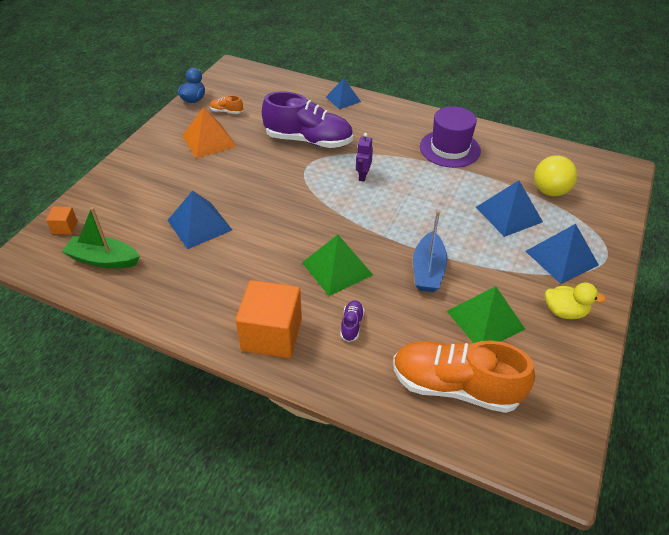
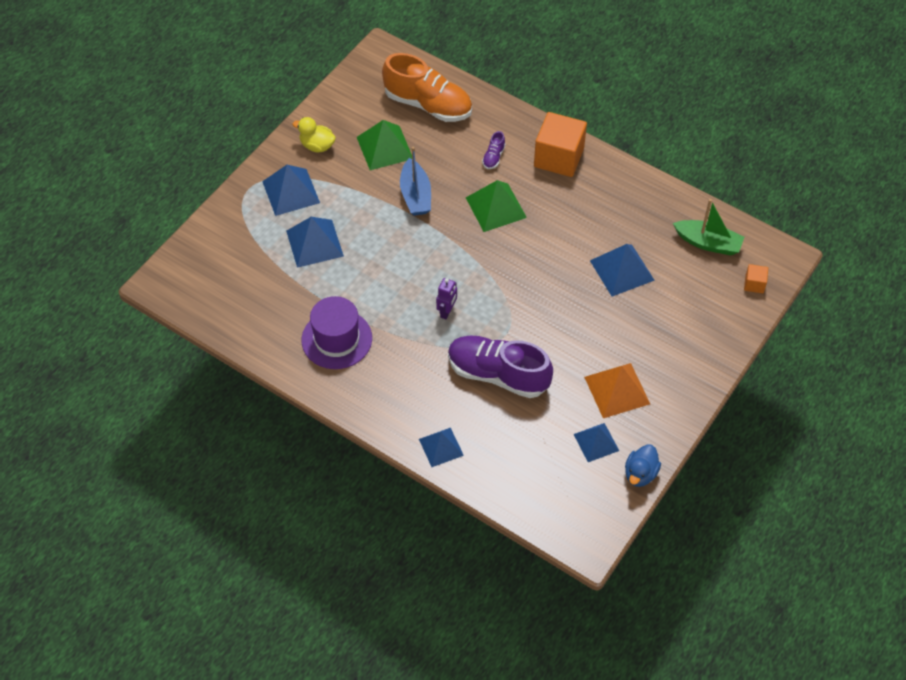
camera: 170 degrees left, 10 degrees up
(226, 111) = (596, 442): orange shoe -> blue pyramid
(428, 270) = (415, 195): blue boat -> blue boat turned 150 degrees clockwise
(550, 191) = (257, 265): yellow ball -> none

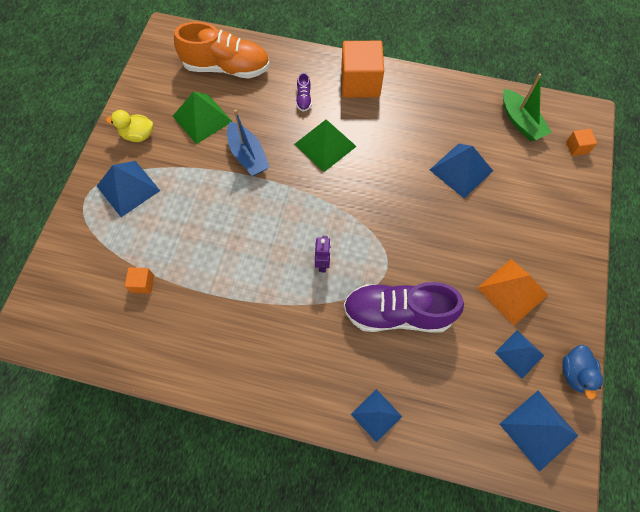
camera: 20 degrees left, 10 degrees up
(275, 278) = (143, 284): none -> orange cube
(314, 243) = (169, 233): blue pyramid -> blue pyramid (538, 429)
(336, 339) = (227, 329): purple hat -> none
(708, 243) = (520, 122): green boat -> green boat turned 60 degrees clockwise

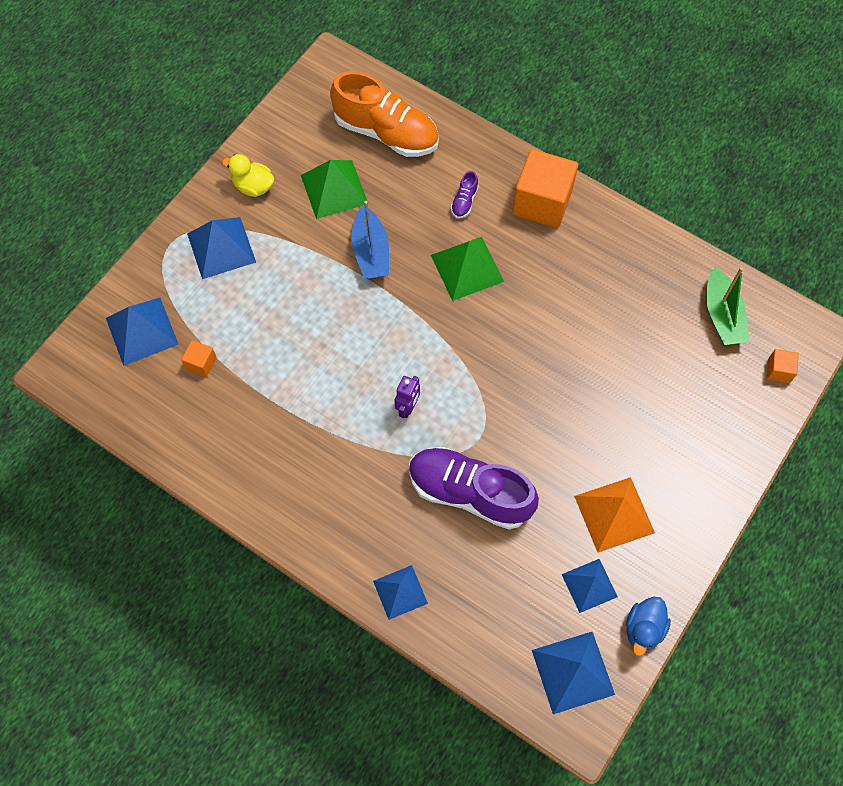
camera: 20 degrees right, 0 degrees up
(461, 170) = (618, 352): blue pyramid -> blue pyramid (141, 331)

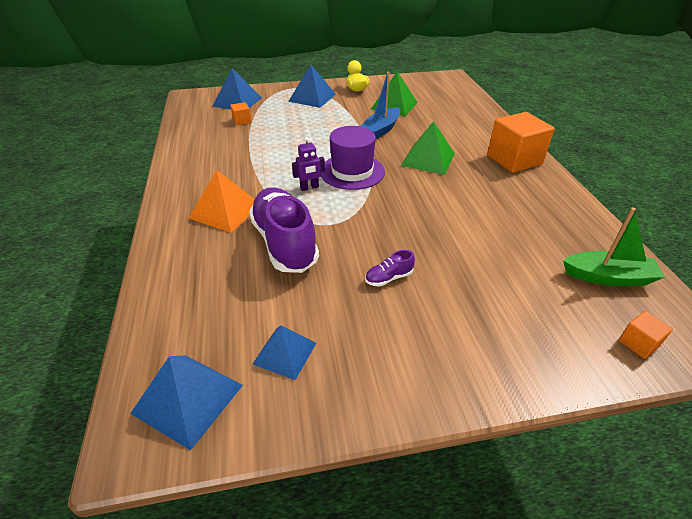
camera: 45 degrees right, 25 degrees down
(386, 133) = (449, 102): orange shoe -> none
(400, 592) = (171, 256): blue pyramid -> none
(419, 349) = (352, 171): none -> purple hat
(464, 201) = (462, 138): purple shoe -> purple shoe (388, 278)
(614, 514) = (366, 326): orange pyramid -> orange pyramid (225, 211)
(643, 629) = (283, 423): blue duck -> none
(722, 315) = (608, 277): green boat -> green boat turned 120 degrees counterclockwise

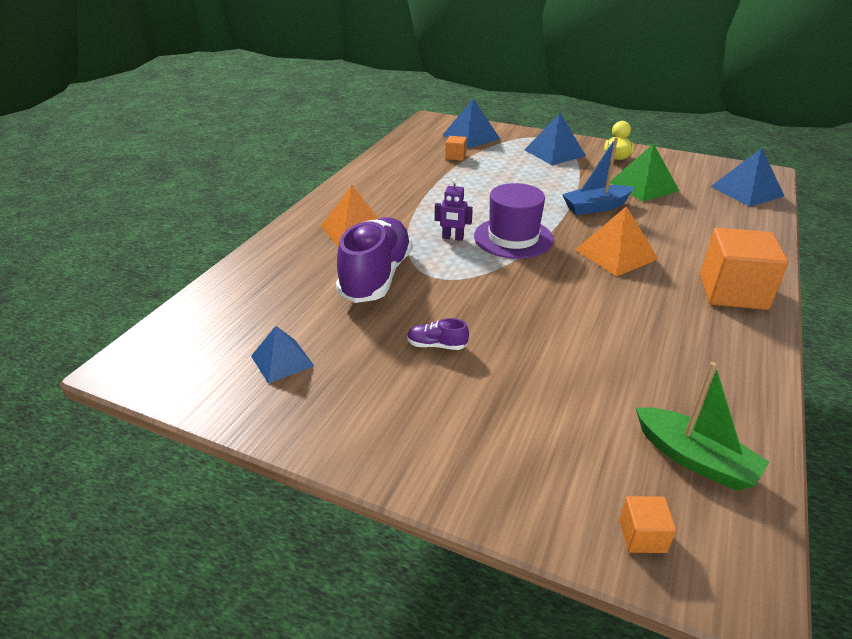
camera: 35 degrees right, 5 degrees down
(188, 399) = (185, 356): blue pyramid -> blue pyramid (747, 191)
(428, 159) = (616, 254): green pyramid -> orange pyramid

